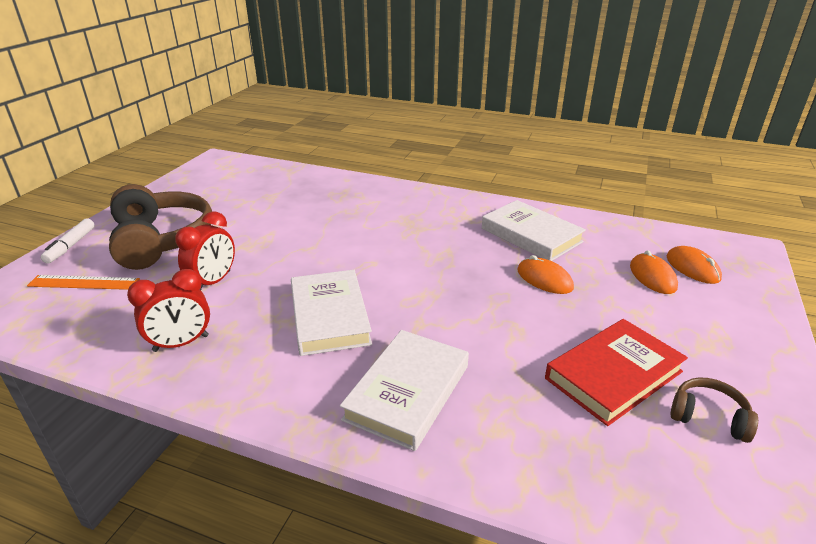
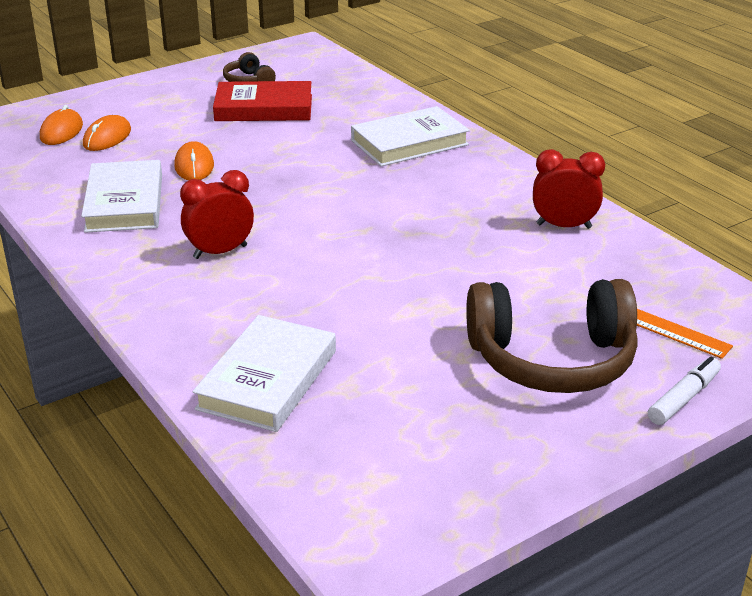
camera: 145 degrees left, 0 degrees up
(160, 240) = (552, 359): brown headphones -> brown headphones turned 105 degrees counterclockwise
(213, 282) = (508, 273): red clock -> red clock (220, 252)
(329, 316) = (417, 203): white book -> white book (268, 380)

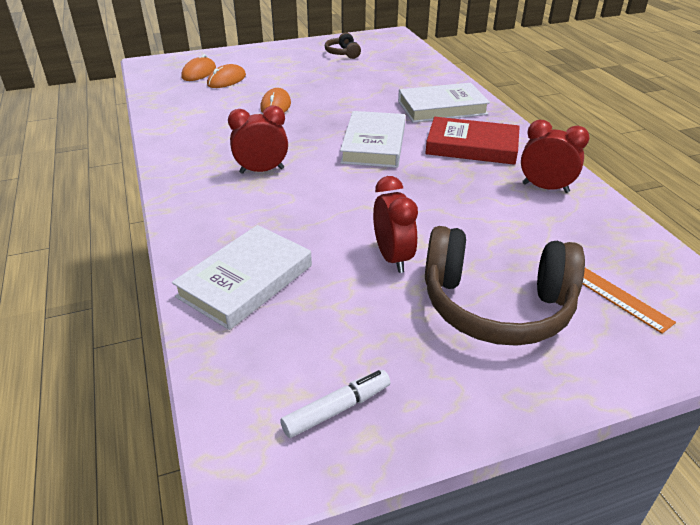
camera: 15 degrees right, 5 degrees up
(125, 203) = (213, 126): white book -> white book (374, 144)
(264, 108) = (345, 72): red book -> red book (472, 146)
(423, 328) = (392, 258): none -> red clock
(683, 398) = (613, 368): white marker -> white marker (337, 409)

